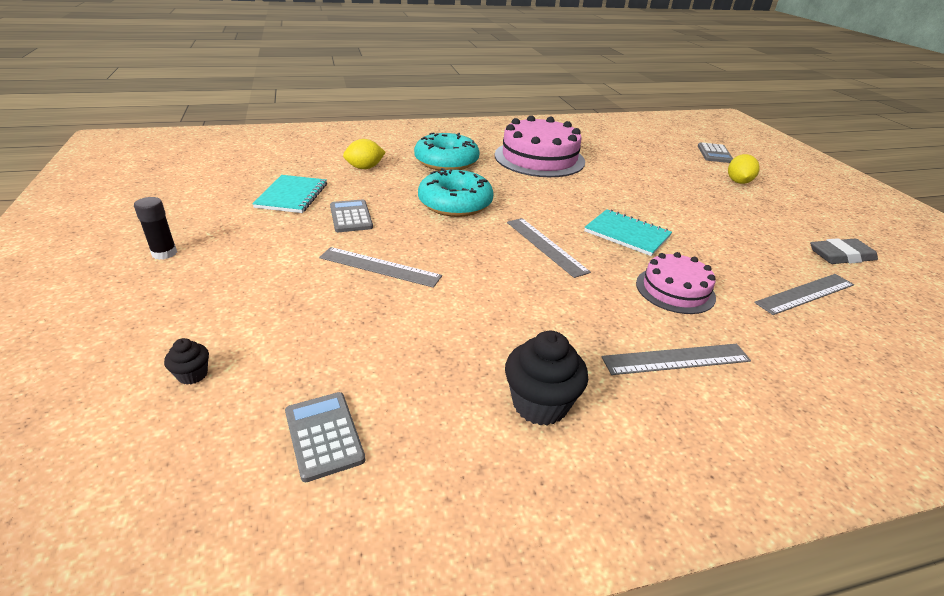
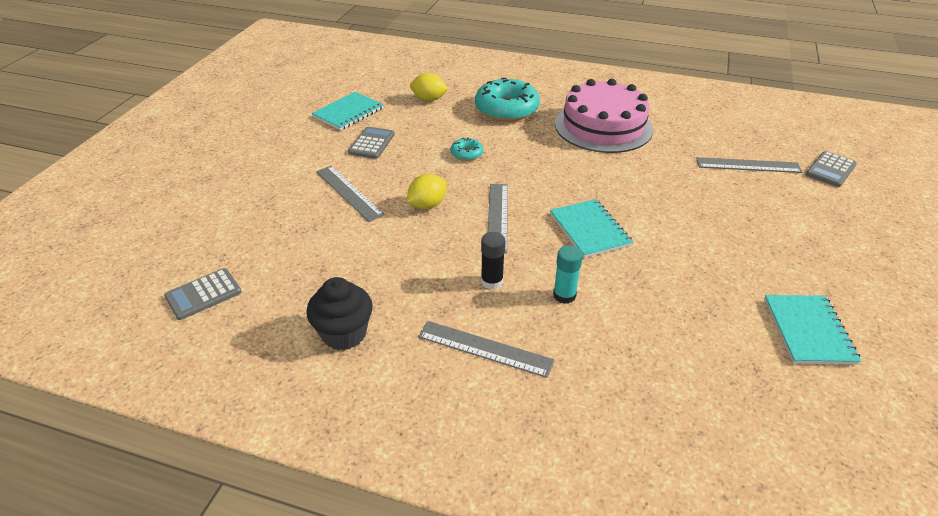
camera: 35 degrees right, 5 degrees up
(164, 253) = (228, 138): black glue stick -> black glue stick (492, 281)
(192, 375) = (174, 229): black cupcake -> none
(324, 435) = (203, 294): grey calculator -> grey calculator turned 135 degrees counterclockwise
(455, 203) = (466, 153): turquoise donut -> turquoise donut, size x0.46
(675, 290) = (564, 295): pink cake -> turquoise glue stick
(738, 182) = (808, 212): yellow lemon -> yellow lemon (427, 205)
(805, 293) = (697, 348): grey ruler -> grey ruler (748, 165)
(841, 256) = (808, 331): grey eraser -> turquoise notebook

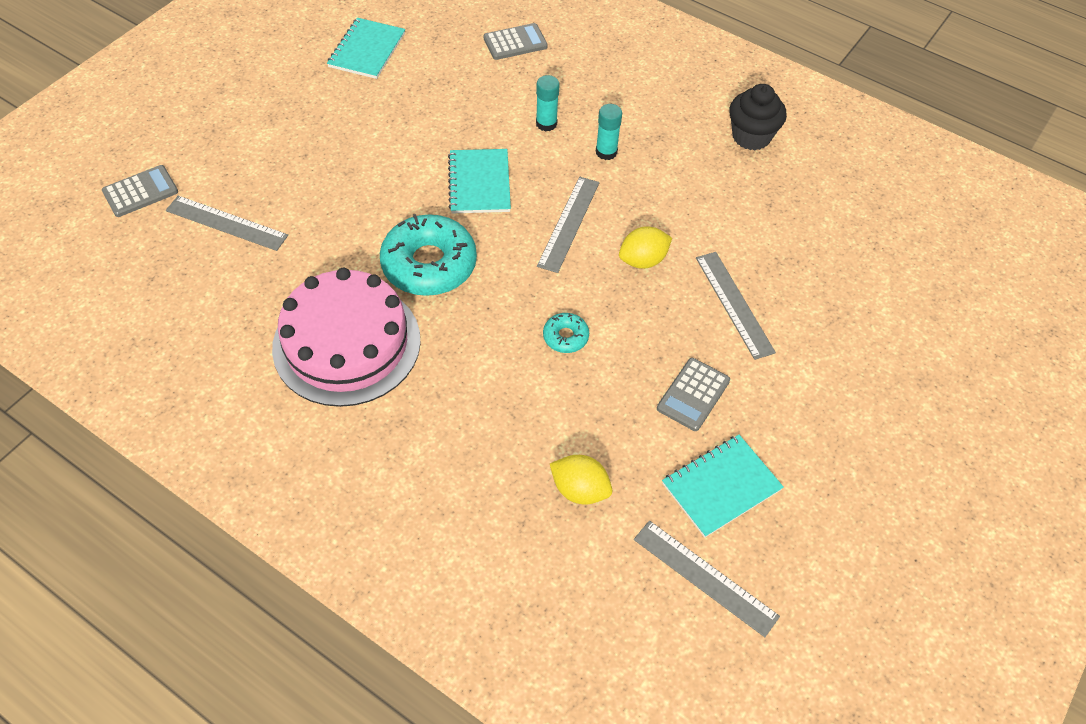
camera: 165 degrees left, 15 degrees up
(203, 294) = (885, 204): grey calculator -> grey calculator (515, 42)
(485, 348) = (635, 98): grey ruler -> grey ruler (704, 577)
(492, 281) = (606, 152): black glue stick -> turquoise glue stick
(506, 109) = (464, 425): turquoise donut -> turquoise donut (429, 264)

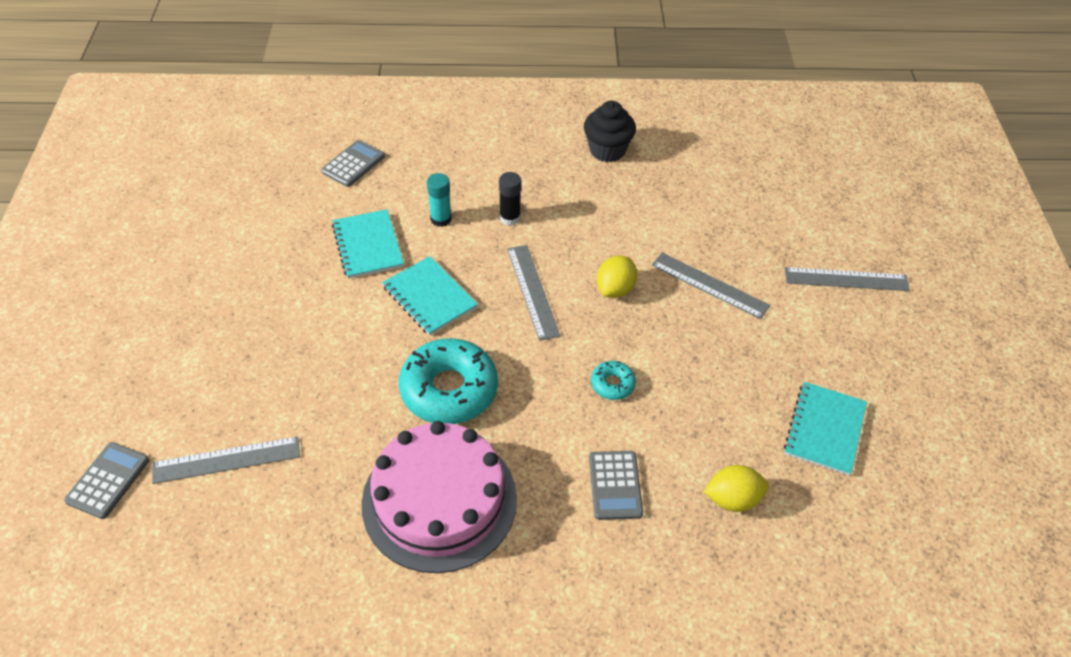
camera: 35 degrees left, 5 degrees down
(367, 50) = (223, 233): turquoise notebook -> turquoise notebook (368, 245)
(606, 152) = (510, 218): turquoise glue stick -> black glue stick
(693, 395) = (744, 372): grey calculator -> grey calculator (615, 485)
(704, 577) = (875, 506): grey ruler -> grey ruler (846, 279)

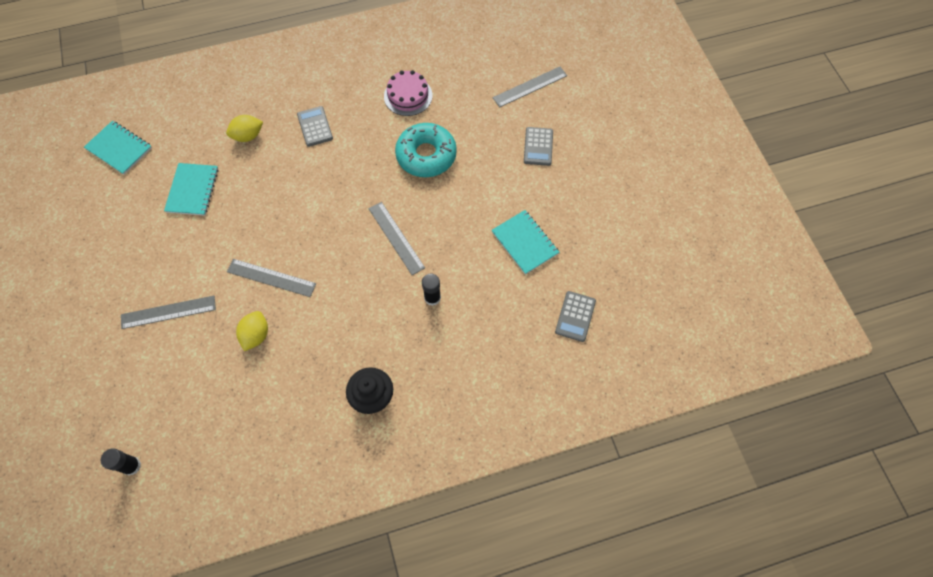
camera: 165 degrees right, 15 degrees up
(108, 480) = (583, 62): grey calculator -> grey calculator (538, 146)
(429, 297) = (464, 214): turquoise notebook -> turquoise notebook (119, 148)
(439, 500) = (408, 96): pink cake -> pink cake, size x0.58
(441, 219) = (483, 281): turquoise glue stick -> none
(612, 384) = (327, 185): turquoise donut -> none
(615, 289) = (339, 255): yellow lemon -> yellow lemon (256, 335)
(871, 155) = (131, 466): none -> black glue stick

